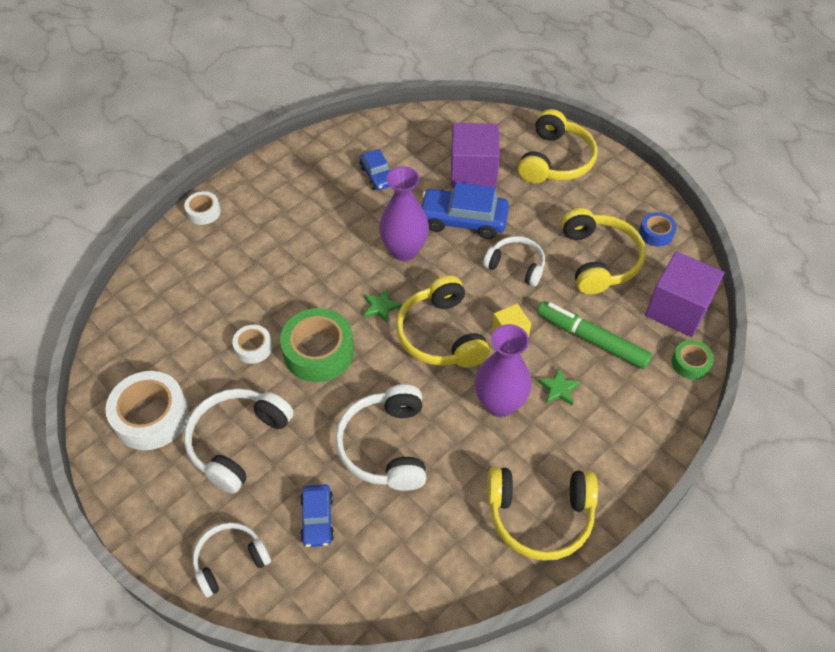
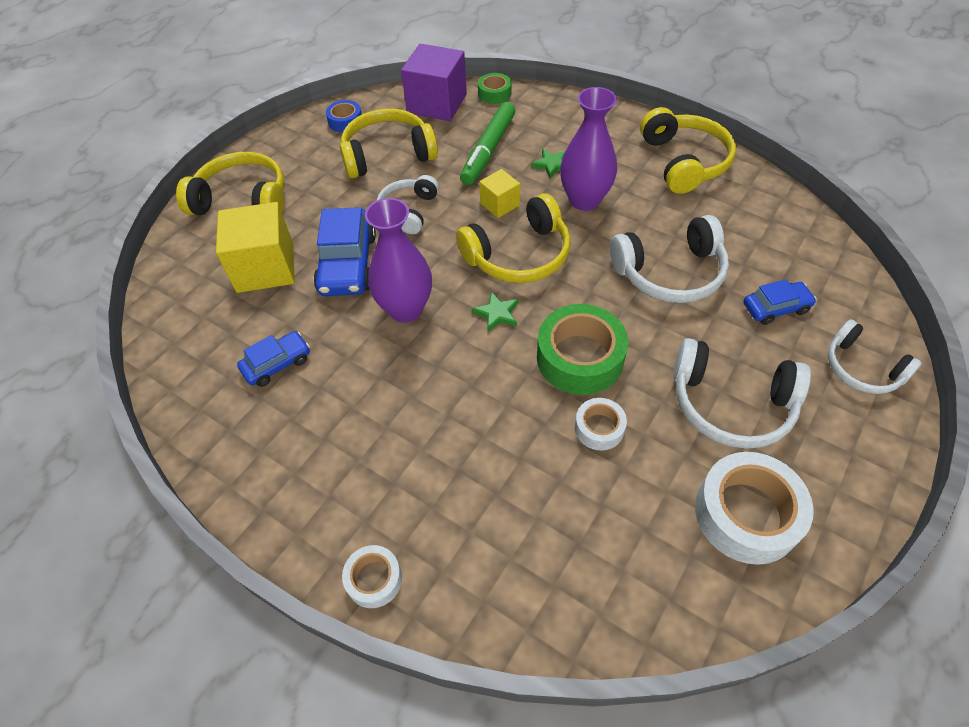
camera: 100 degrees left, 0 degrees up
(473, 172) = (265, 267): purple cube -> yellow cube

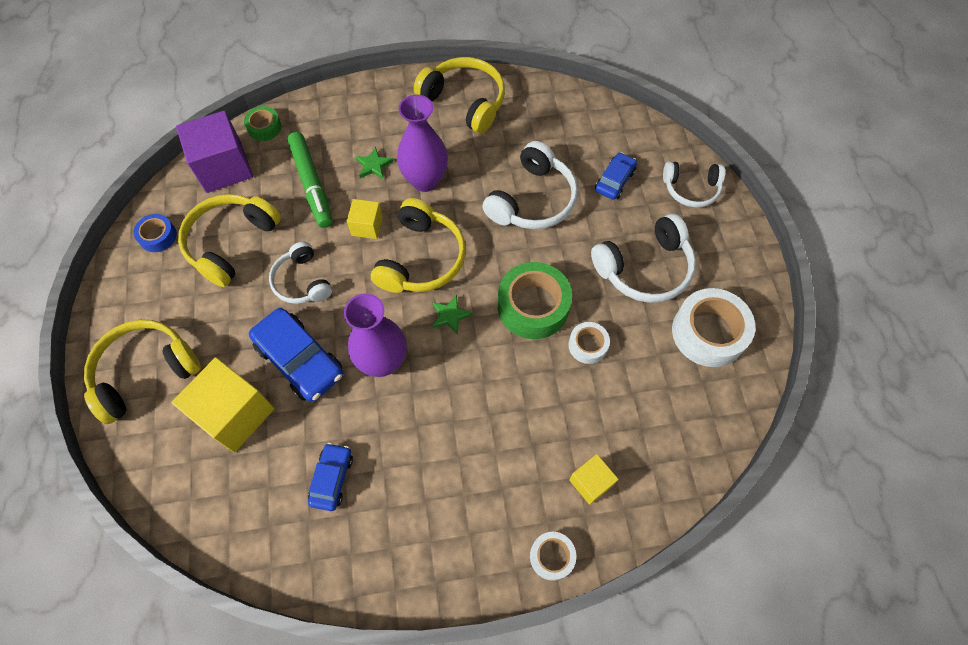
camera: 45 degrees left, 10 degrees up
(477, 548) = (590, 482): none -> yellow cube

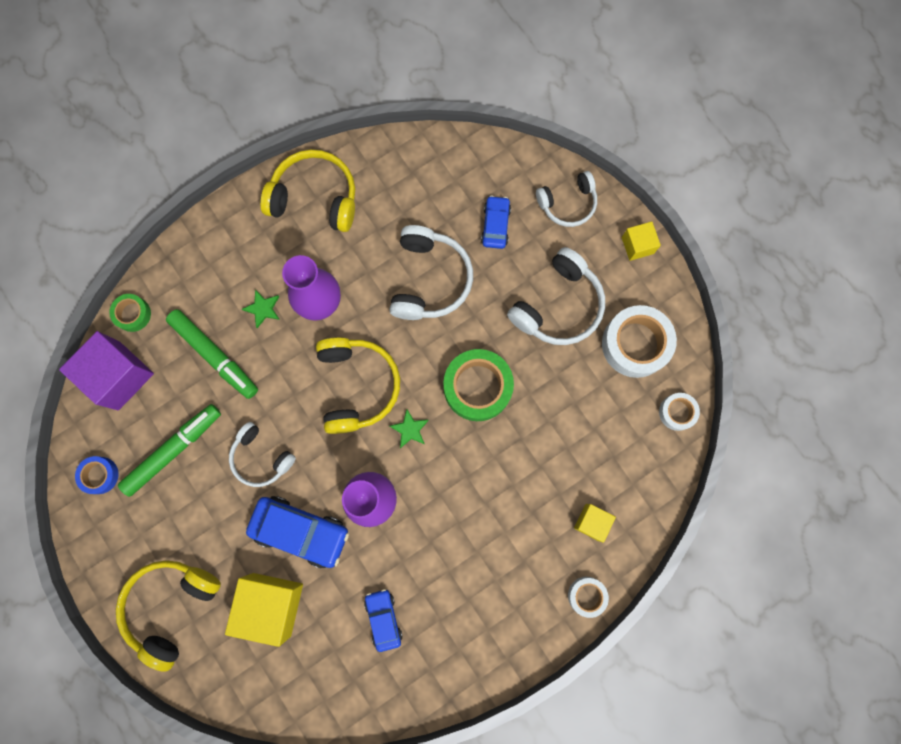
camera: 25 degrees left, 15 degrees up
(231, 243) = (173, 450): yellow headphones -> green marker
(367, 226) = (290, 376): yellow cube -> yellow cube (637, 245)
(587, 345) = (539, 403): white tape -> white tape (677, 412)

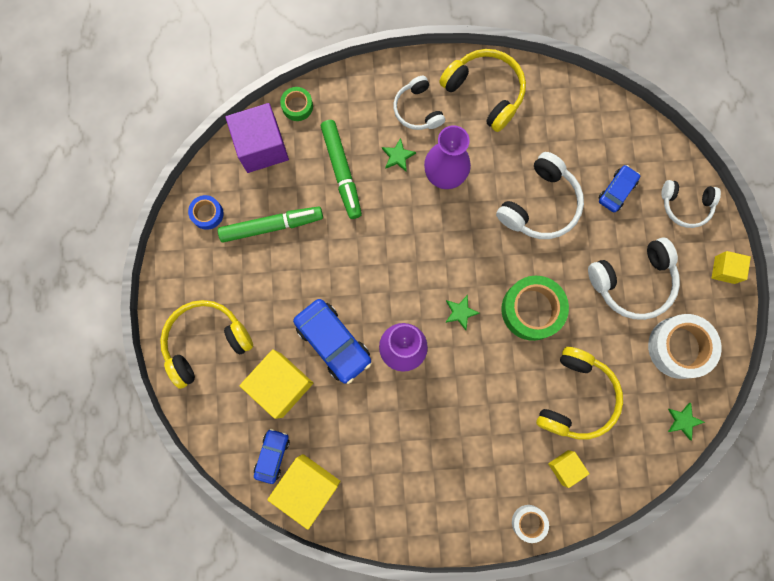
camera: 30 degrees right, 0 degrees up
(261, 457) = (334, 269): white headphones -> white headphones (417, 110)
(354, 690) = (308, 487): none -> yellow cube
(357, 386) = (437, 255): yellow headphones -> yellow headphones (576, 397)
(383, 618) = (360, 446): blue car -> blue car (272, 455)
(677, 412) = (683, 421): white tape -> green star

